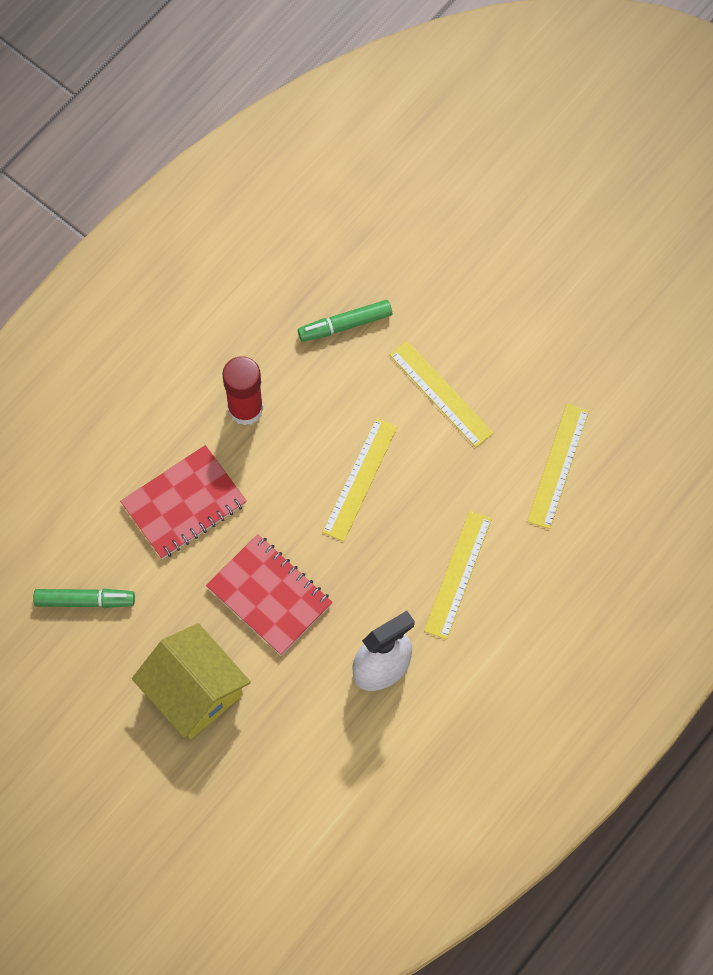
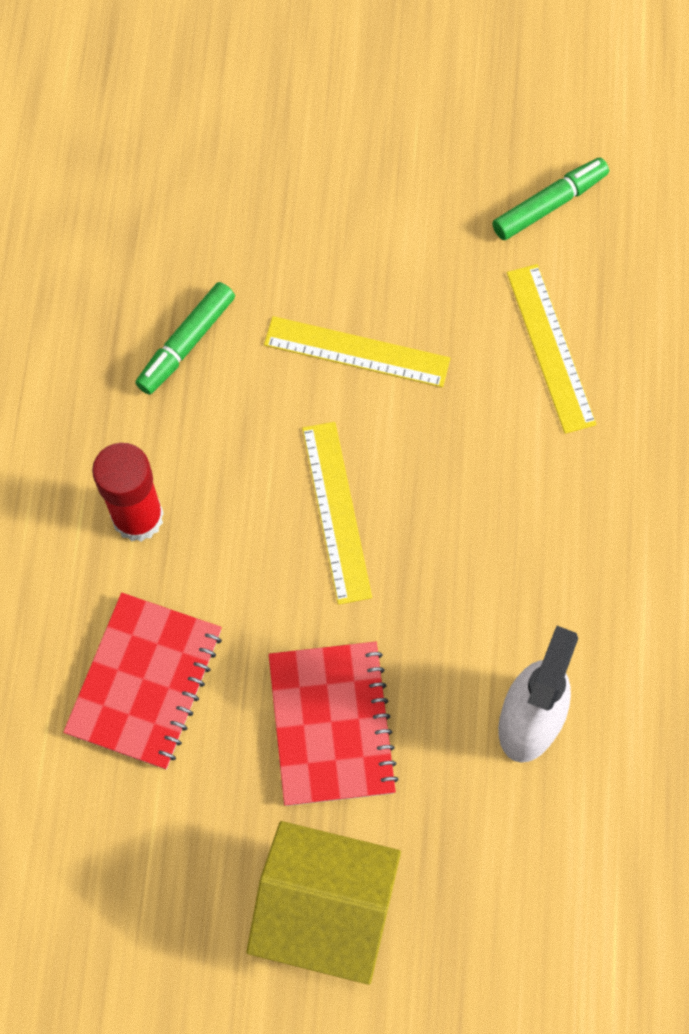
camera: 35 degrees left, 0 degrees up
(84, 600) = (104, 889): green marker -> green marker (549, 204)
(269, 596) = (331, 724): red notebook -> red notebook turned 75 degrees clockwise
(457, 574) = (533, 547): yellow ruler -> none

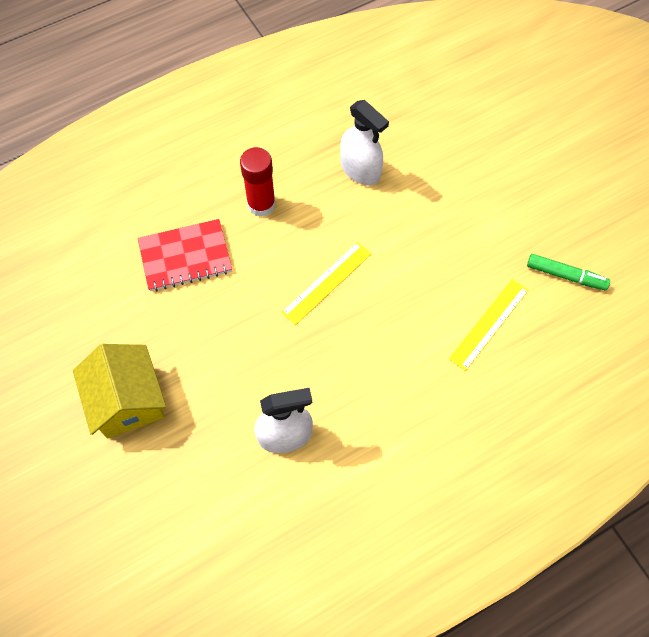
camera: 55 degrees right, 5 degrees down
(186, 343) = (360, 170): green marker -> white spray bottle
(331, 724) = (219, 347): red notebook -> none
(357, 351) = (414, 241): yellow ruler -> none

